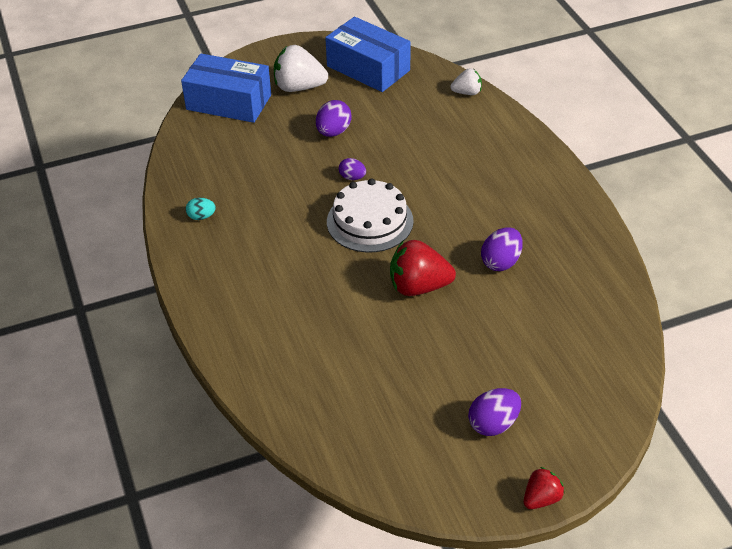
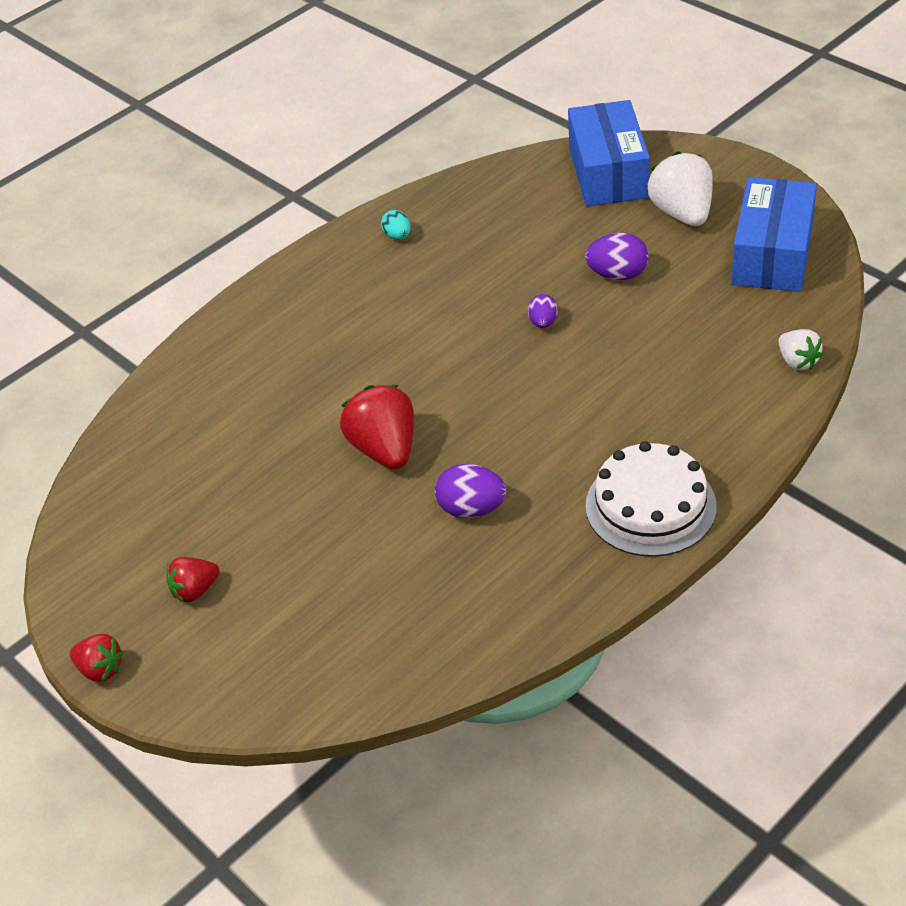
camera: 70 degrees right, 0 degrees up
(370, 221) = (473, 367): white cake -> white cake (650, 506)
(493, 424) = (195, 590): purple egg -> red strawberry

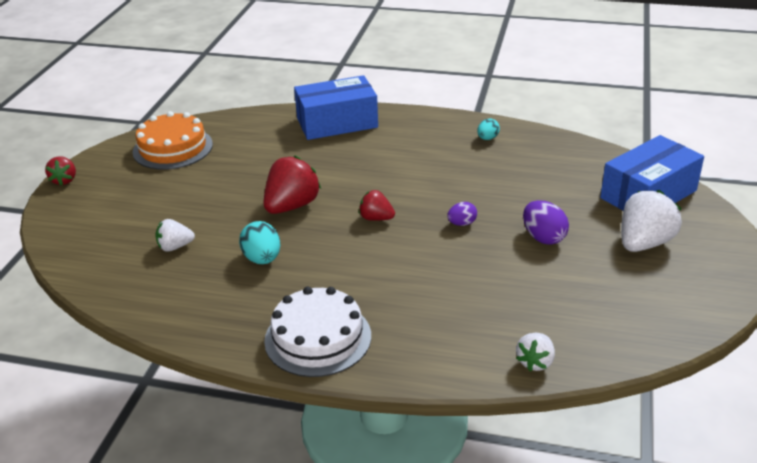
camera: 55 degrees right, 10 degrees down
(130, 526) = (173, 148): none -> orange cake
(195, 590) = (136, 186): red strawberry -> red strawberry (376, 218)
(377, 584) = (175, 247): none -> white strawberry
(471, 509) = (262, 259): purple egg -> turquoise egg
(772, 254) = (648, 305): blue box -> blue box (337, 123)

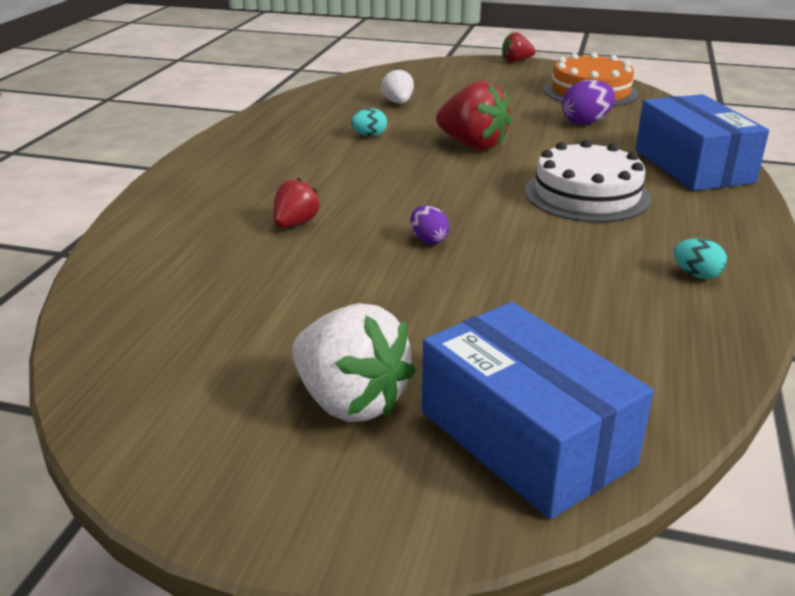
camera: 90 degrees right, 5 degrees down
(262, 259) = (369, 135): turquoise egg -> turquoise egg, size x0.62
(318, 338) = (228, 160): white cake -> white cake (587, 195)
(376, 218) = (444, 188): red strawberry -> red strawberry (295, 224)
(535, 362) = (115, 270): white strawberry -> none
(543, 237) = (384, 301): purple egg -> purple egg (586, 122)

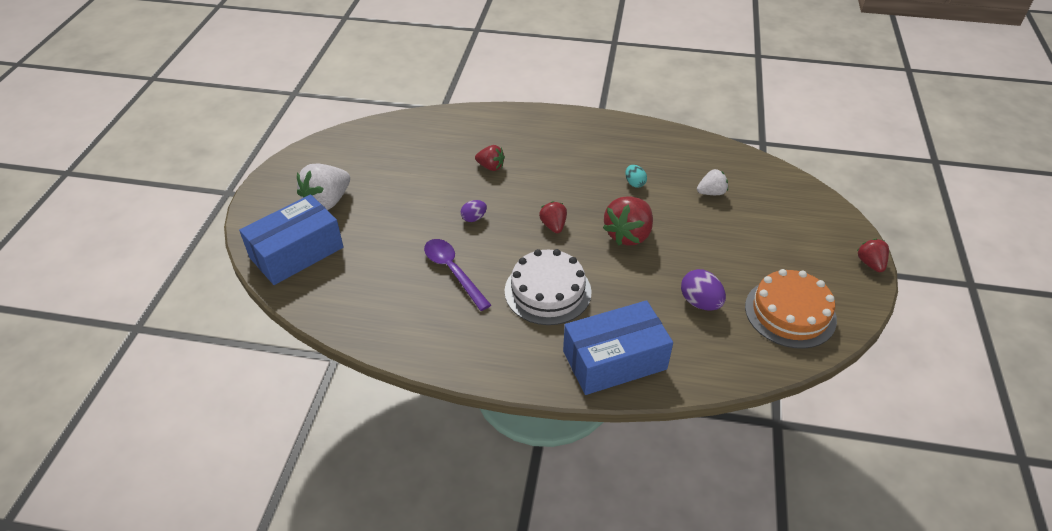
camera: 85 degrees right, 15 degrees up
(452, 185) = (553, 226): none -> red strawberry
(559, 259) = (453, 271): none -> purple spoon
(696, 275) = (435, 332): turquoise egg -> none

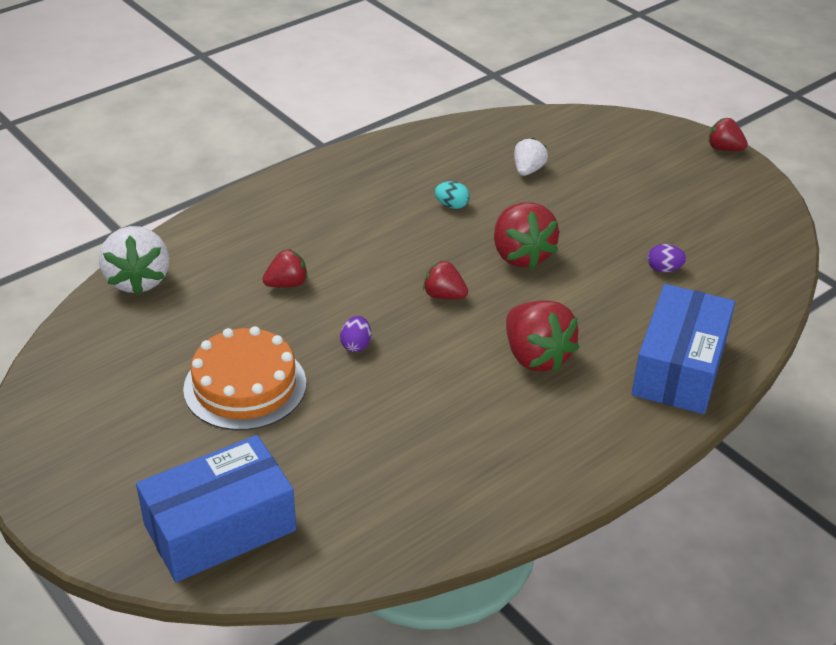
camera: 50 degrees left, 5 degrees down
(296, 252) = (220, 528): blue box -> blue box turned 60 degrees clockwise
(327, 201) = (159, 450): white strawberry -> white strawberry (138, 280)
(453, 271) = (422, 409): purple spoon -> none
(547, 291) = (536, 356): white cake -> red strawberry
(700, 302) = (664, 269): purple egg -> purple egg, size x0.62
(790, 313) = (733, 227): orange cake -> orange cake (245, 386)

